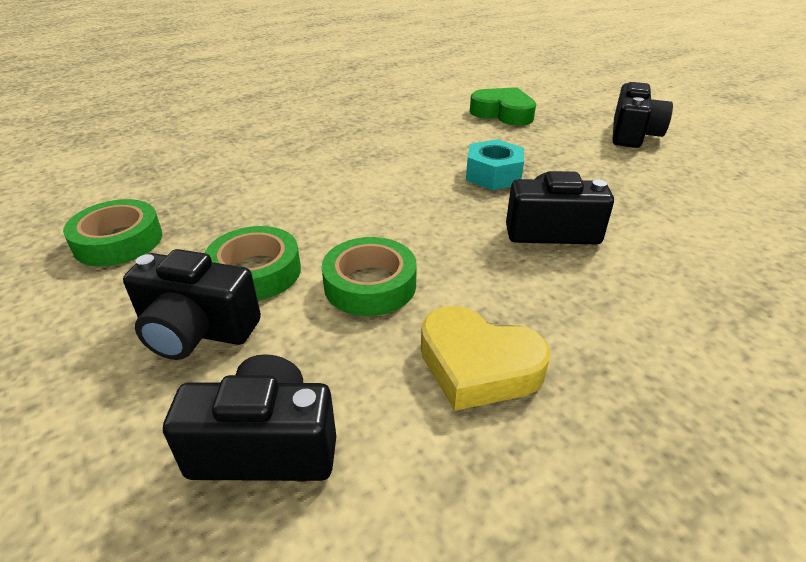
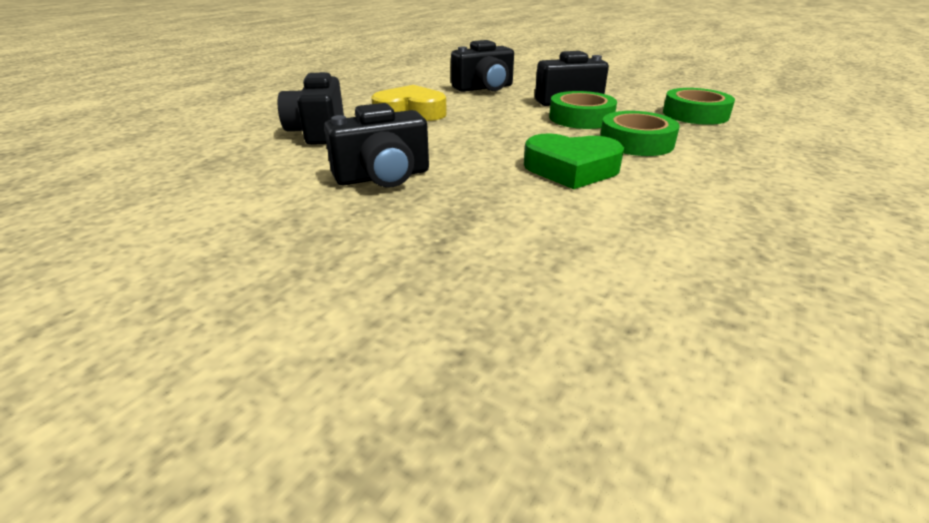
camera: 155 degrees right, 5 degrees down
(370, 285) = (502, 125): green tape -> green tape (636, 142)
(493, 175) = (476, 221): turquoise nut -> none
(503, 113) = (574, 405): green heart -> green heart (571, 169)
(633, 135) = (212, 407): black camera -> black camera (318, 132)

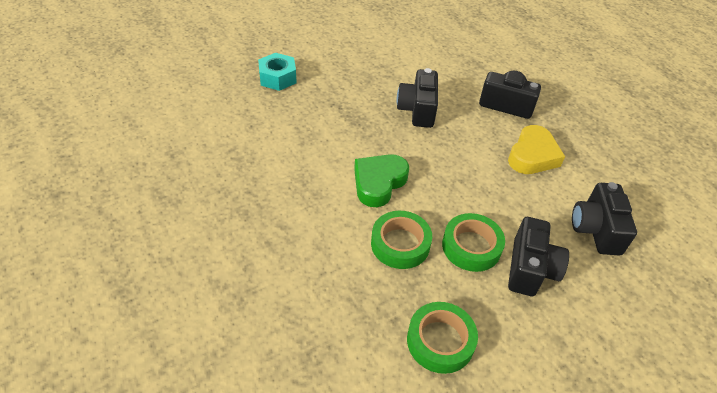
camera: 115 degrees right, 15 degrees up
(409, 369) = (277, 78): none -> turquoise nut

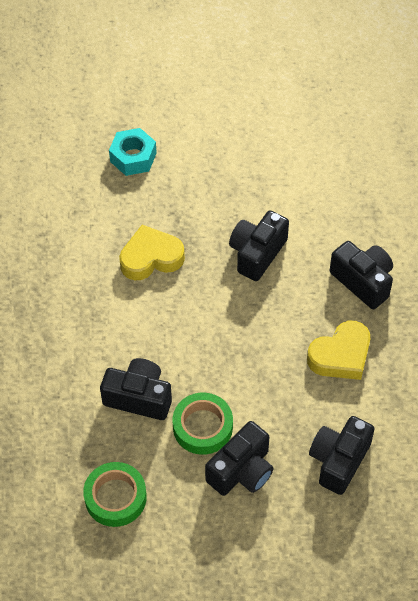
camera: 30 degrees right, 10 degrees up
(337, 137) = (151, 258): none -> yellow heart
(378, 183) = (159, 326): green heart -> none
(400, 244) = (139, 397): green tape -> black camera

